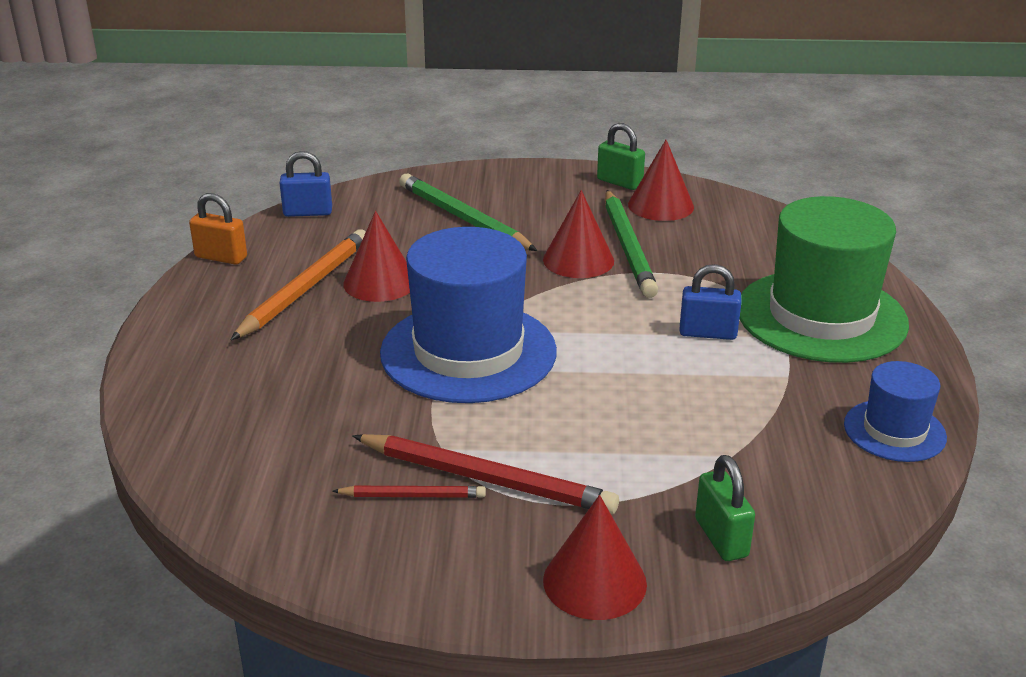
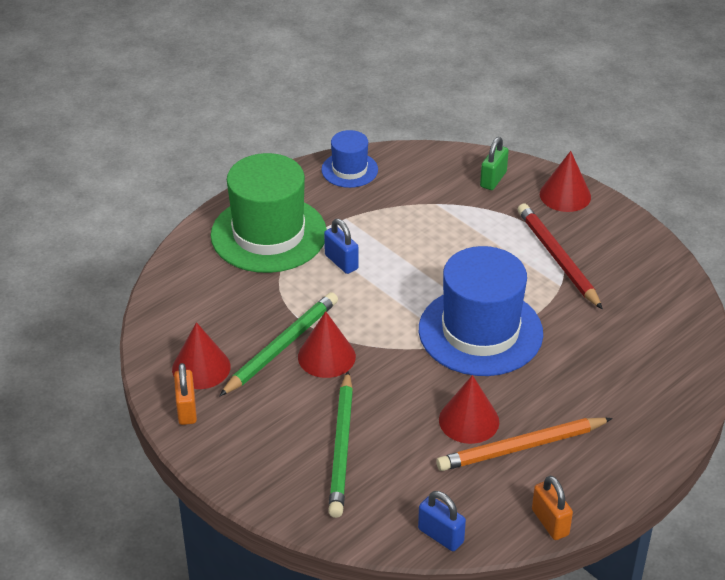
camera: 135 degrees left, 10 degrees up
(413, 495) = (599, 271): red pencil -> none
(619, 182) = (186, 409): green padlock -> orange padlock

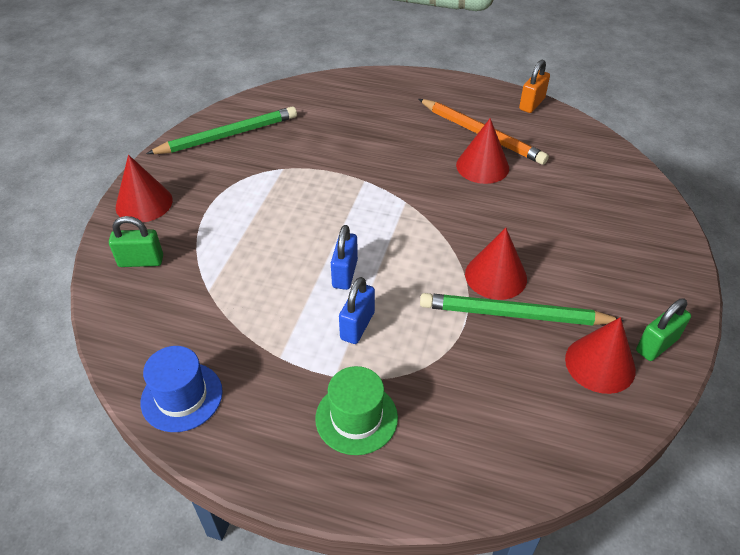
camera: 120 degrees left, 5 degrees up
(186, 409) = (656, 345): orange padlock -> green padlock
(268, 234) = (356, 418): green hat -> green hat, size x0.51
(342, 448) = (581, 221): green pencil -> green pencil (228, 135)
(440, 536) = (597, 143): blue padlock -> blue padlock (345, 273)
(480, 331) = (378, 193): blue hat -> none
(557, 258) = (246, 180): red pencil -> none

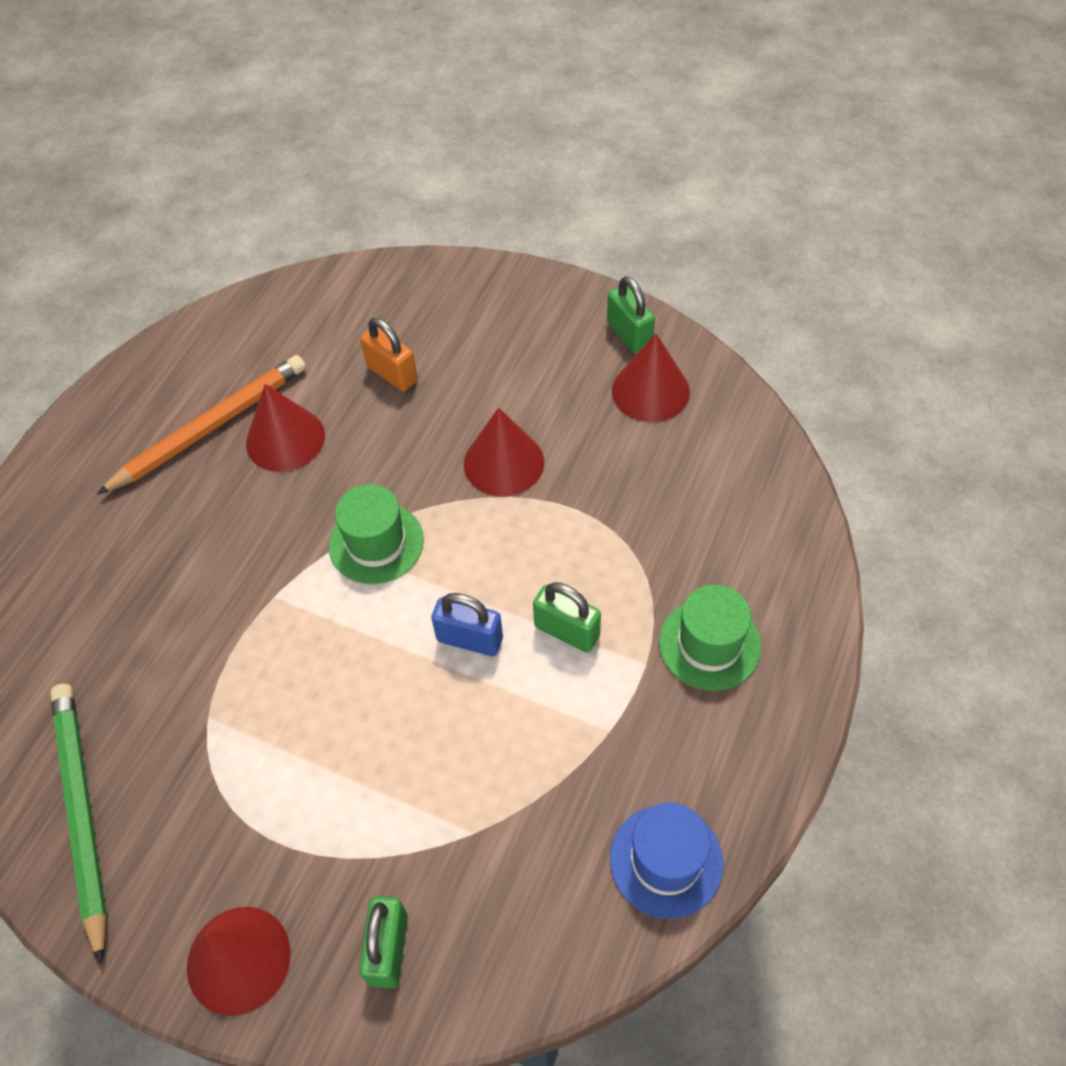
camera: 80 degrees left, 10 degrees up
(357, 326) = (567, 631): blue padlock -> green padlock
(411, 219) = (376, 543): none -> green hat
(513, 314) = (570, 456): green pencil -> none
(532, 104) = (159, 352): orange padlock -> orange padlock (392, 374)

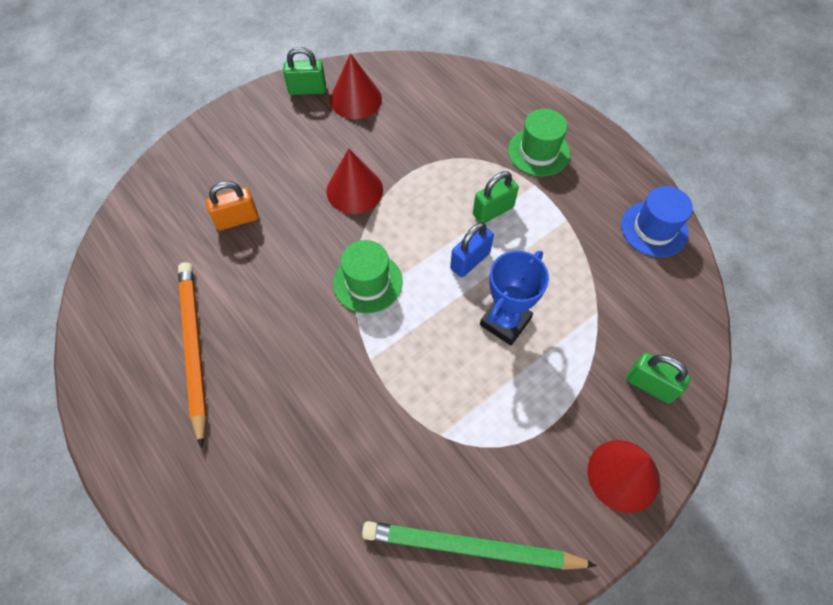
camera: 65 degrees left, 5 degrees up
(285, 439) = (243, 303): red cone -> none
(398, 721) = (505, 321): none -> blue trophy

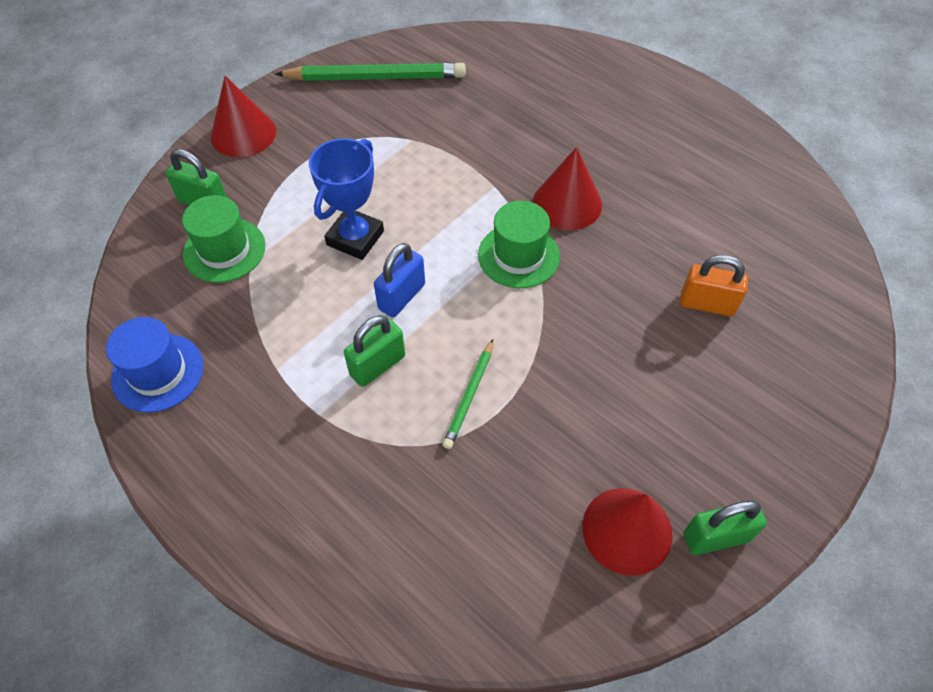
camera: 170 degrees right, 5 degrees down
(194, 348) = (675, 171): orange pencil -> none
(237, 219) = (707, 304): orange padlock -> orange padlock turned 45 degrees clockwise
(354, 190) = (572, 366): red cone -> red cone (567, 203)
(431, 181) = (469, 396): none -> green pencil
(538, 152) = (312, 473): green hat -> green hat (224, 250)

